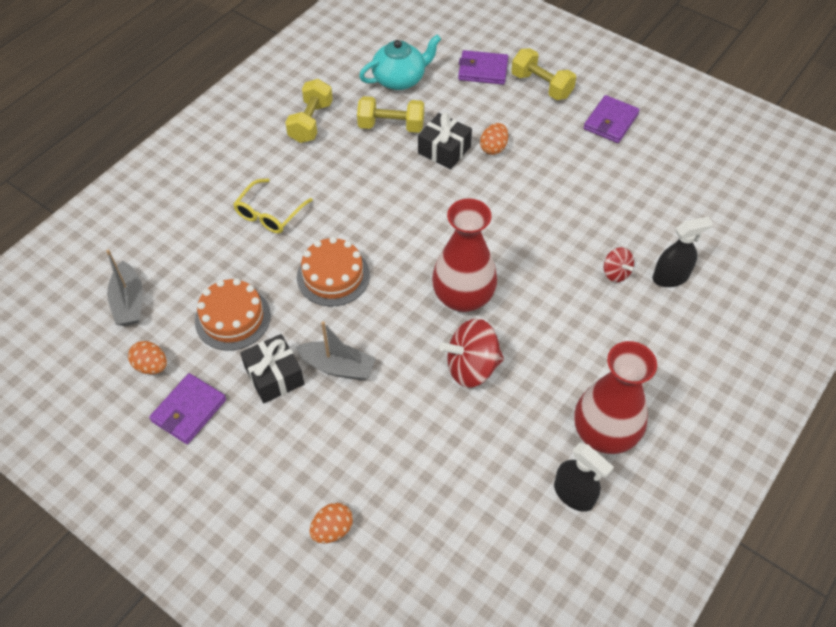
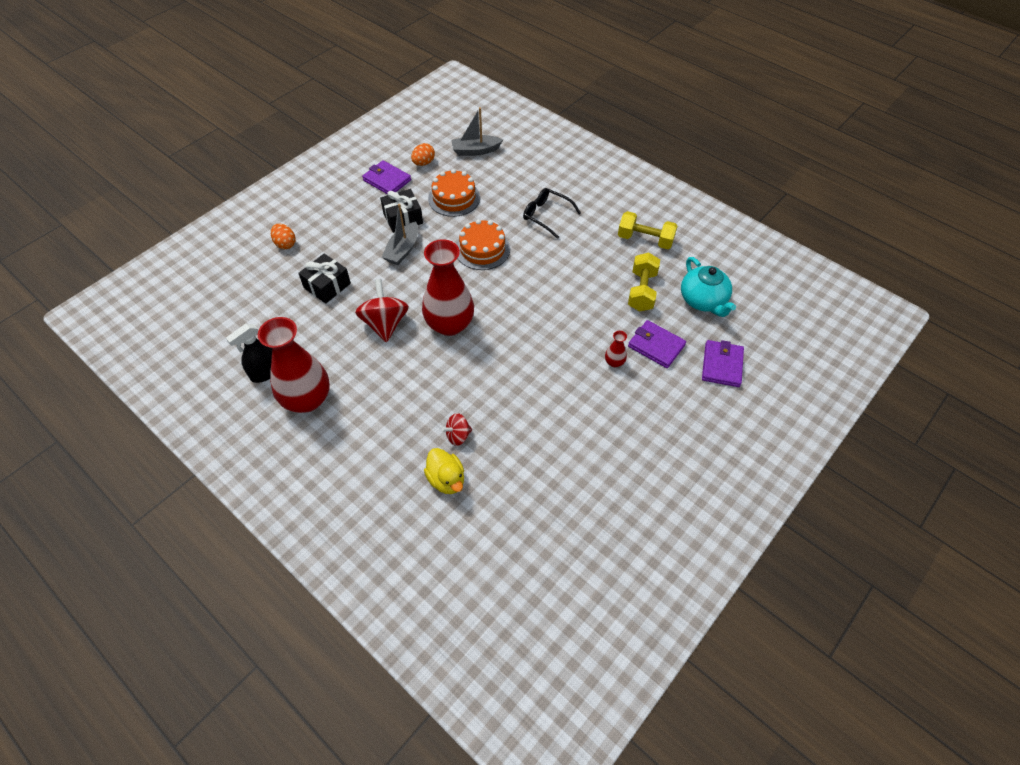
camera: 95 degrees right, 0 degrees up
(270, 213) = (547, 216): yellow glasses -> black glasses
(444, 150) = (612, 326): black gift -> black gift (327, 286)
(493, 148) = (614, 362): orange egg -> red vase
(541, 86) = (702, 412): yellow dumbbell -> none
(610, 122) = (651, 467): purple wallet -> purple wallet (656, 346)
(670, 277) = (446, 479): black spray bottle -> yellow duck

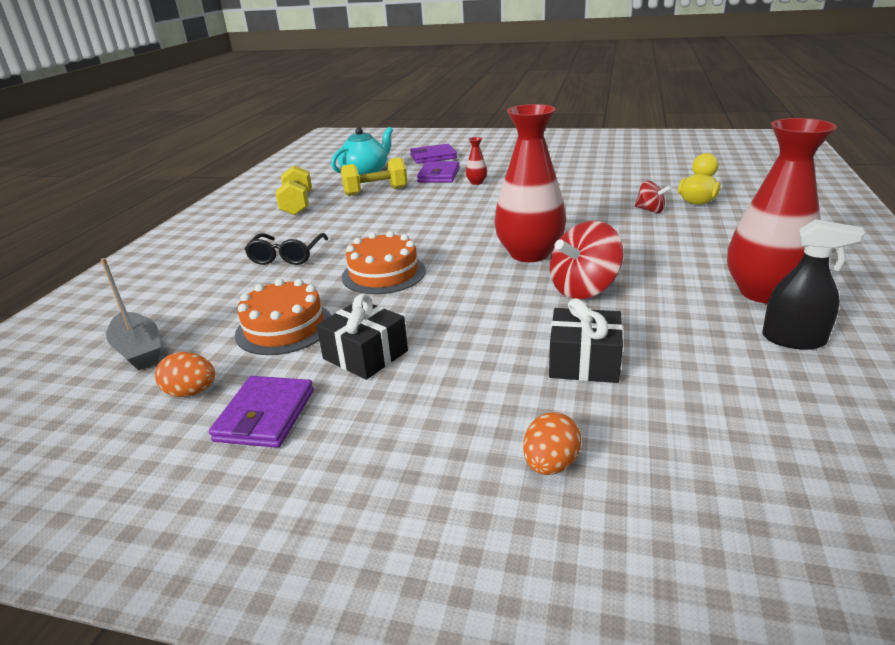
camera: 115 degrees left, 25 degrees down
(403, 250) = (438, 327): grey boat -> none

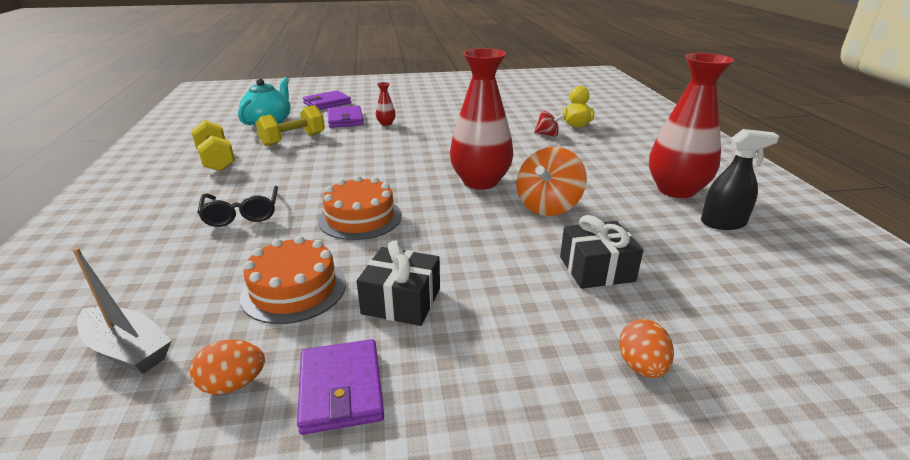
camera: 25 degrees left, 0 degrees up
(584, 289) = (548, 206): red spinning top -> orange spinning top

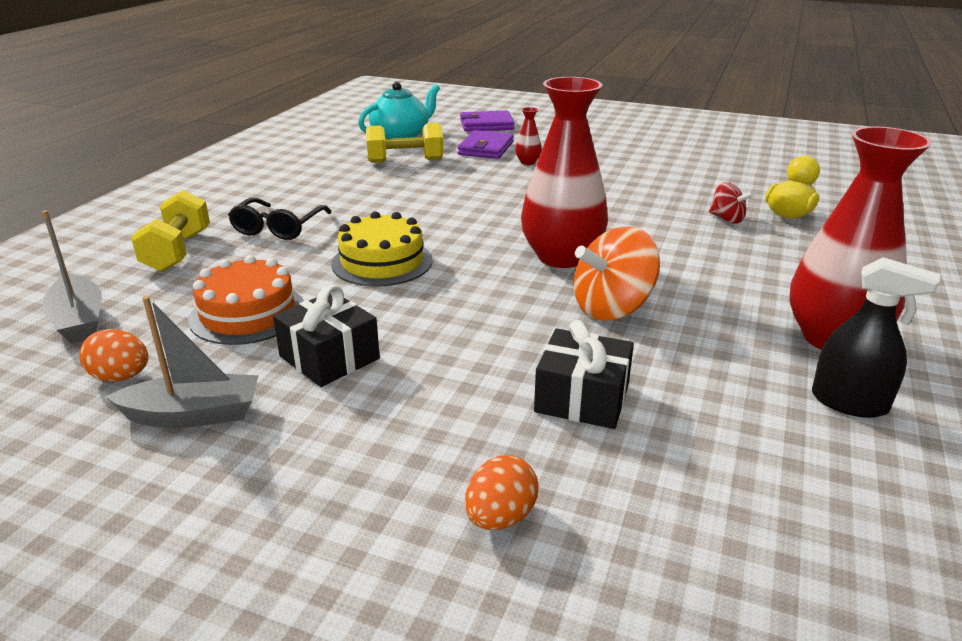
camera: 30 degrees right, 0 degrees up
(216, 160) = (310, 167): yellow dumbbell -> yellow dumbbell (177, 251)
(341, 389) = (194, 415): purple wallet -> grey boat
(360, 218) = (382, 262): orange cake -> yellow cake

